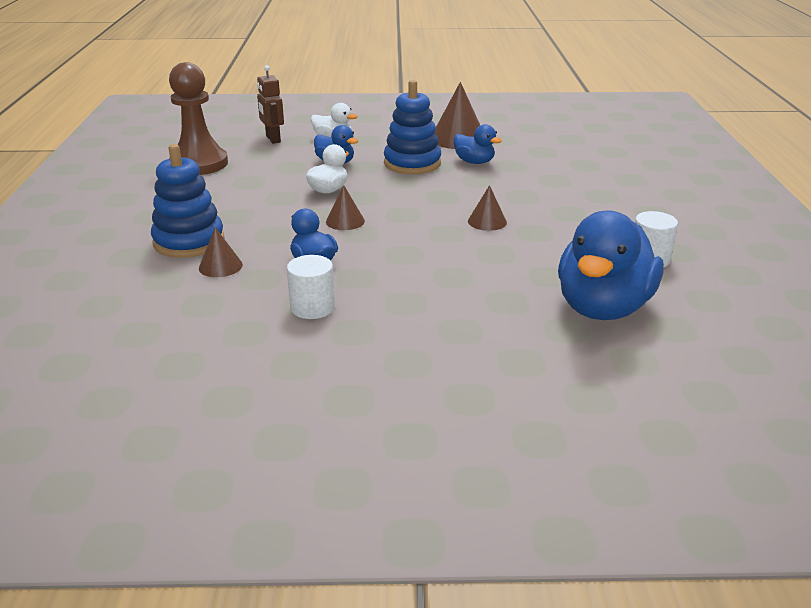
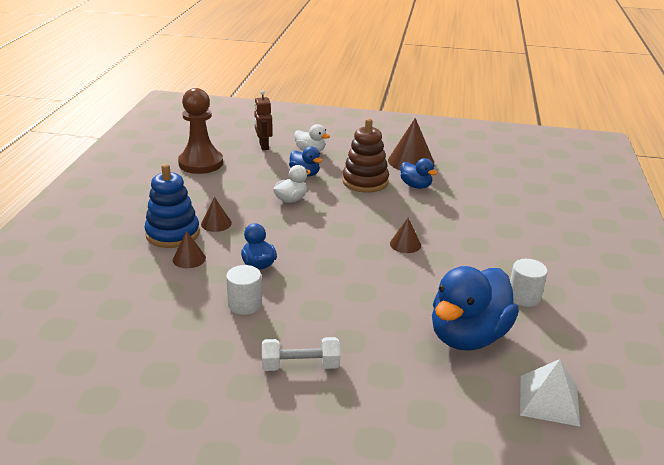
camera: 10 degrees right, 0 degrees up
(345, 221) = (294, 230): brown cone -> brown cone (216, 223)
(411, 366) = (300, 366): none -> white dumbbell
(412, 163) = (365, 181): blue stacking toy -> brown stacking toy
(728, 362) = (549, 400): none -> white pyramid

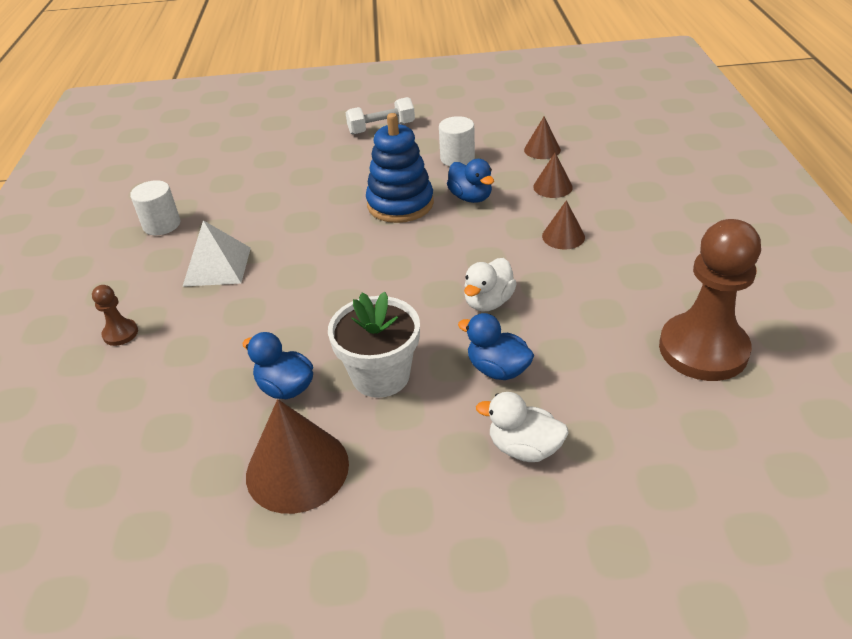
camera: 170 degrees right, 10 degrees up
(172, 234) = (602, 210): blue stacking toy -> blue stacking toy (400, 204)
(263, 146) = (633, 439): brown robot -> none
(365, 181) = (381, 376): brown stacking toy -> white flower pot
(405, 244) = (299, 262): brown cone -> brown cone (542, 149)
(468, 336) = (233, 176): blue duck -> none
(521, 225) = (120, 333): none -> brown pawn
(549, 400) = (175, 146): white pyramid -> white pyramid (217, 266)

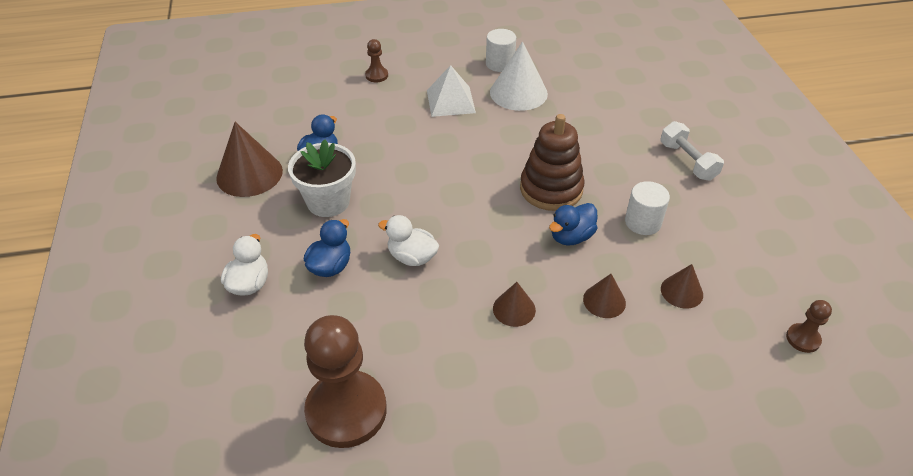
camera: 80 degrees right, 5 degrees up
(227, 214) = (518, 92): none -> white cone
(400, 204) = (551, 189): blue stacking toy -> brown stacking toy
(589, 108) = (803, 339): none -> brown pawn

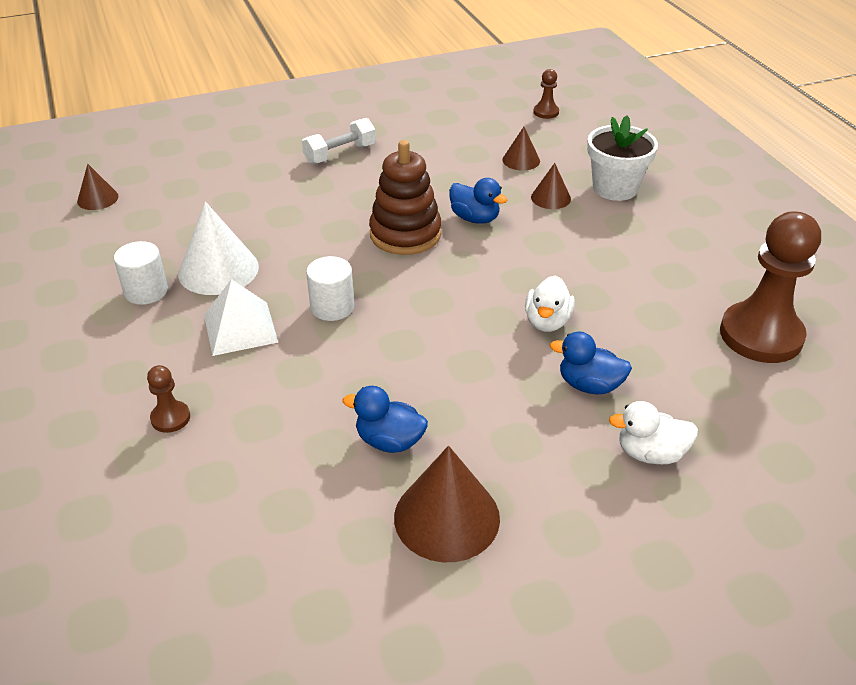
camera: 100 degrees left, 5 degrees down
(328, 202) = (480, 411): white flower pot -> white flower pot (615, 188)
(514, 309) = (585, 246): brown cone -> brown cone (97, 198)
(643, 222) = (439, 179): white cylinder -> white cylinder (332, 307)

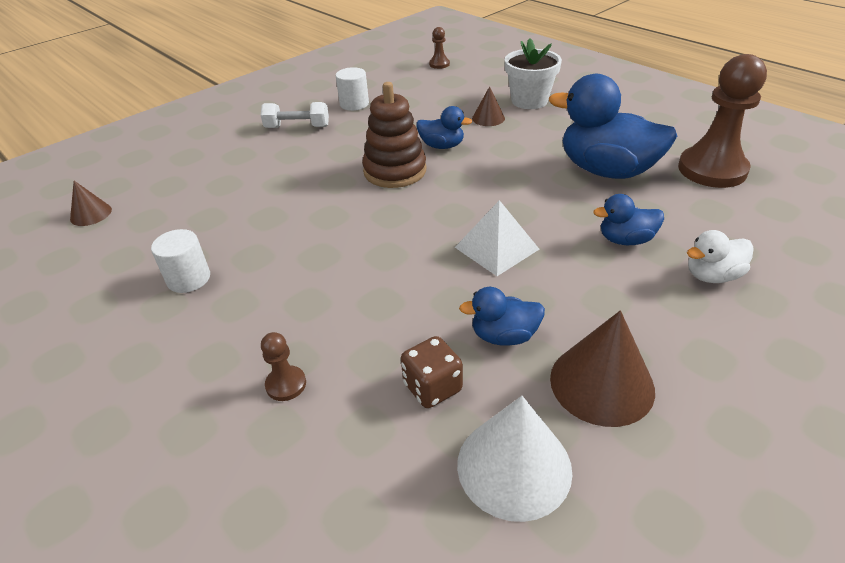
camera: 20 degrees left, 0 degrees up
(218, 270) = (248, 241): white cone -> white cone (514, 466)
(240, 328) = (301, 283): white pyramid -> white pyramid (496, 248)
(291, 465) = (432, 387): none -> brown dice
(332, 307) = (373, 242): white cylinder -> white cylinder (354, 104)
(340, 154) = (297, 127): white dumbbell -> white dumbbell turned 60 degrees clockwise
(521, 160) = (446, 99): brown cone -> none
(547, 322) = (556, 203): white duck -> none
(635, 300) = (606, 170): none -> blue duck

